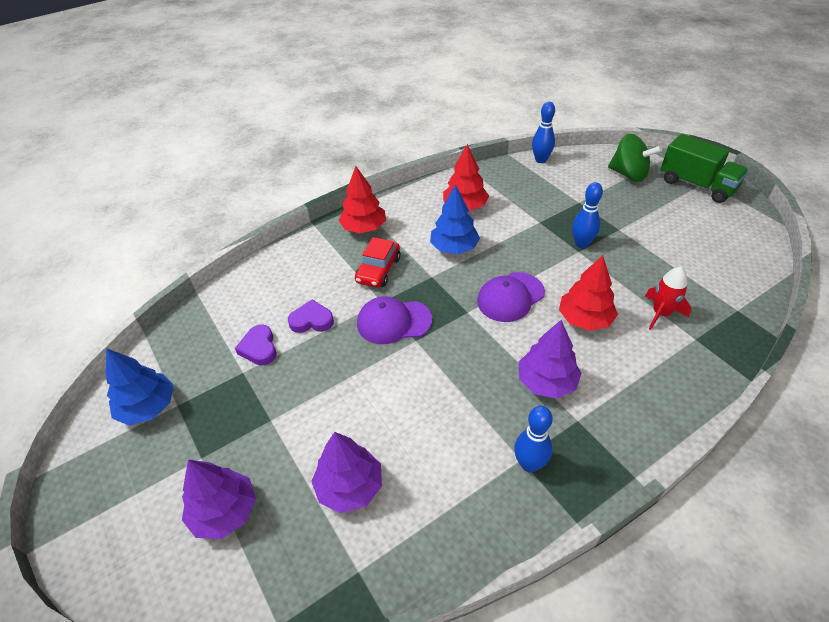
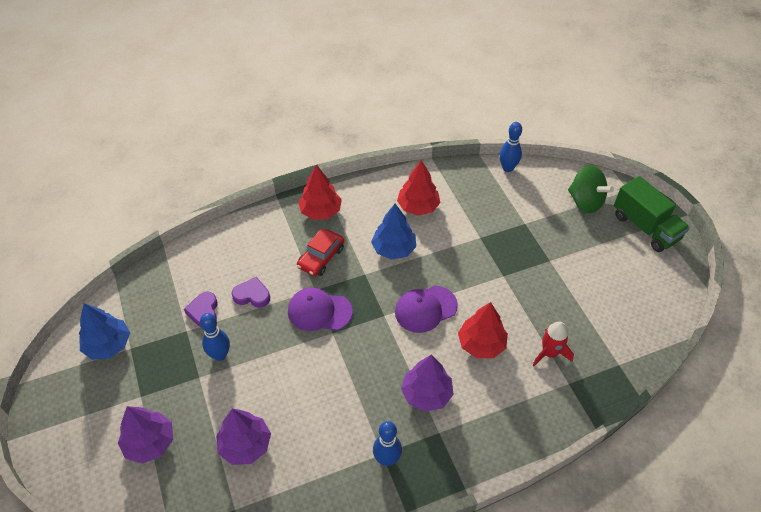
camera: 10 degrees right, 5 degrees up
(581, 244) = (509, 269): blue bowling pin -> blue bowling pin (220, 355)

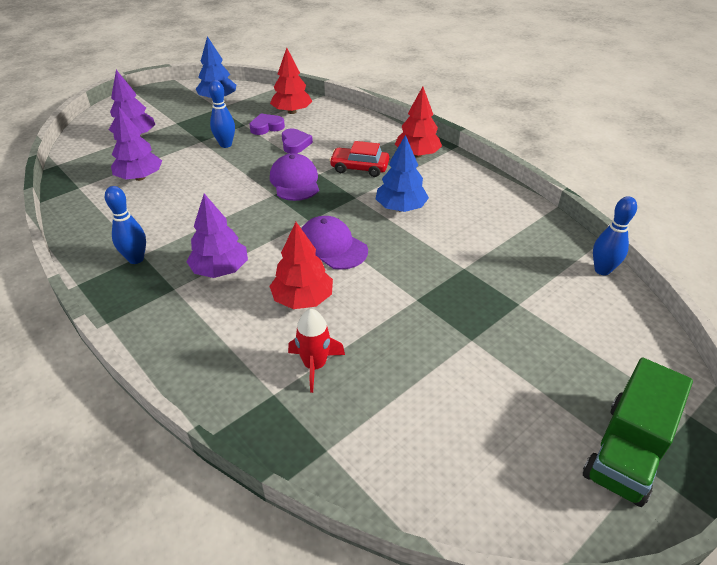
camera: 70 degrees right, 10 degrees down
(418, 206) = (473, 212): red tree -> red tree (292, 112)
(585, 202) = (614, 361): green spinning top -> none

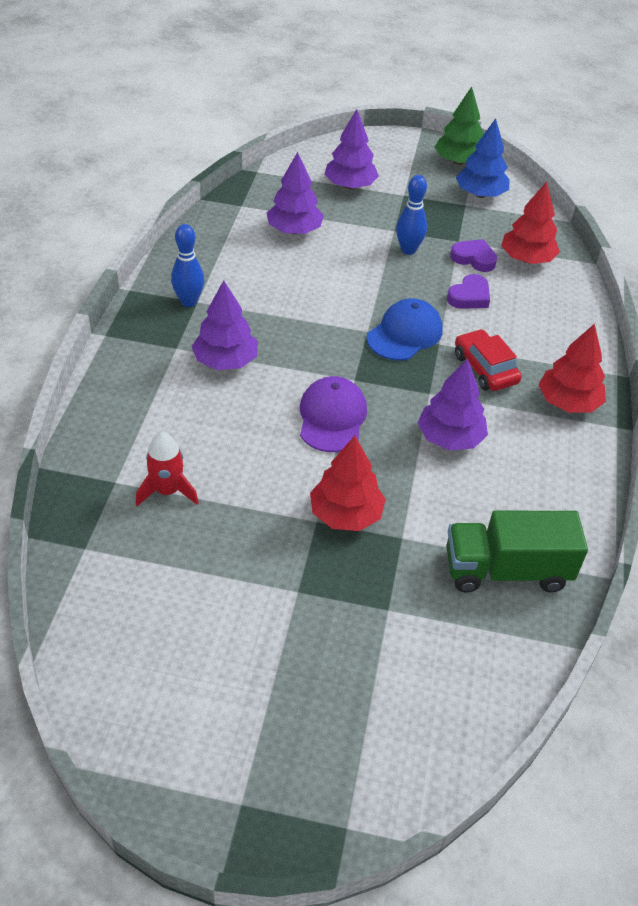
camera: 50 degrees right, 5 degrees up
(179, 92) = (458, 161): none -> green tree
(295, 181) = (405, 334): purple cap -> blue cap
(303, 299) = (240, 437): red tree -> red tree (346, 514)
(401, 208) = (450, 438): blue tree -> purple tree
(602, 270) = (523, 668): blue bowling pin -> none
(626, 450) = (251, 779): green truck -> green truck (506, 570)

